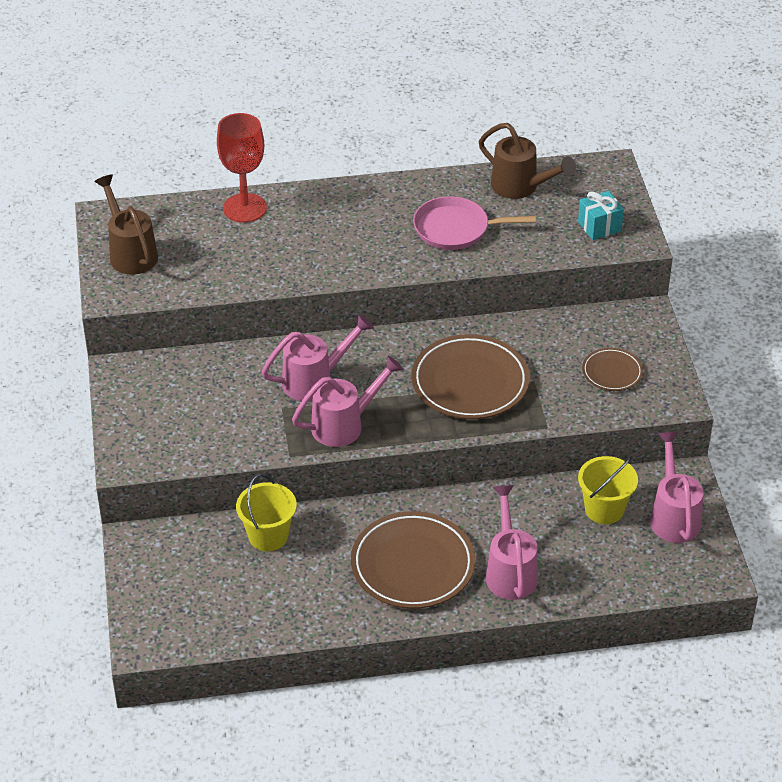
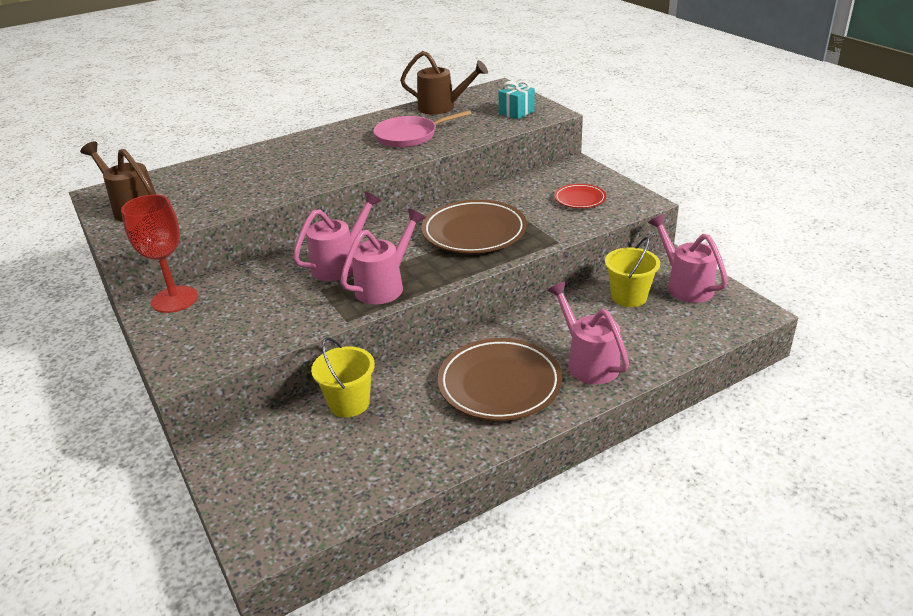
camera: 20 degrees left, 10 degrees down
(245, 208) = (227, 162): red goblet -> red goblet (175, 299)
(612, 372) = (580, 199): brown plate -> red plate

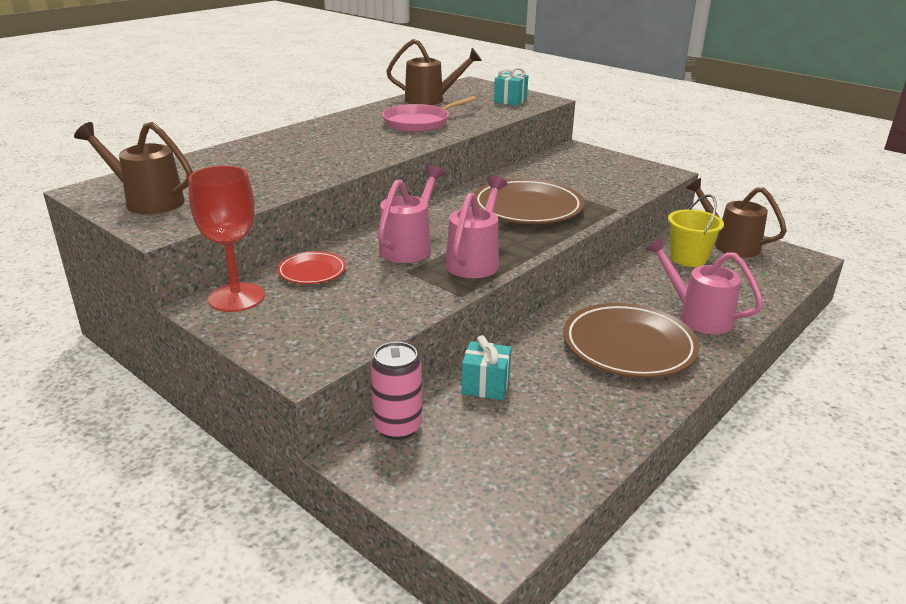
camera: 20 degrees left, 5 degrees down
(256, 429) = (397, 427): none -> pink can
(349, 403) = (485, 385): yellow bucket -> turquoise gift
(580, 199) = (605, 174): red plate -> red plate (312, 271)
(685, 286) = (730, 245): pink watering can -> brown watering can

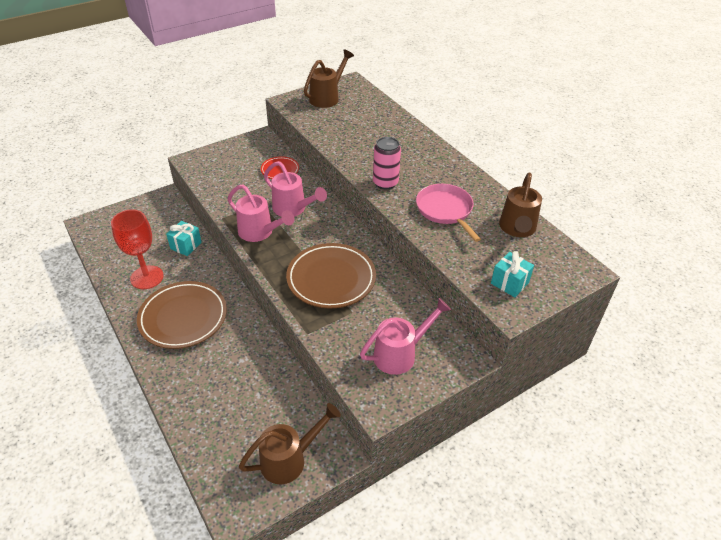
camera: 105 degrees right, 15 degrees up
(236, 297) = (264, 146): red goblet -> red goblet (147, 277)
(397, 427) = (175, 211): pink can -> pink can (385, 183)
(688, 258) = (277, 409): yellow bucket -> none
(698, 316) = (193, 371): pink watering can -> pink watering can (400, 354)

